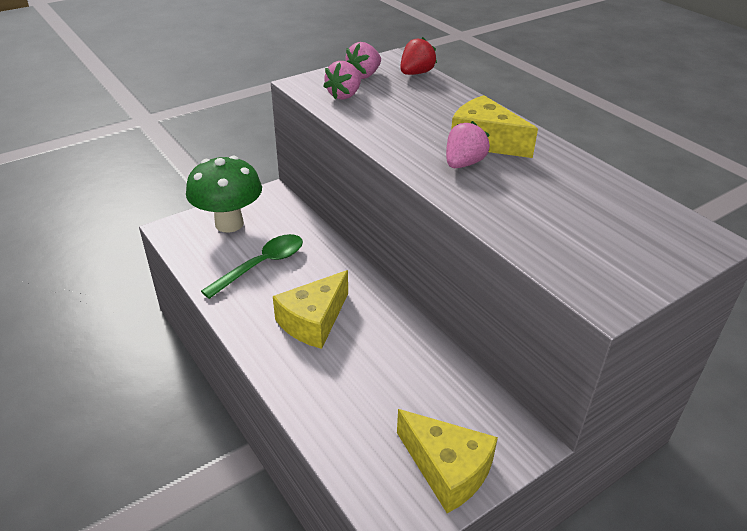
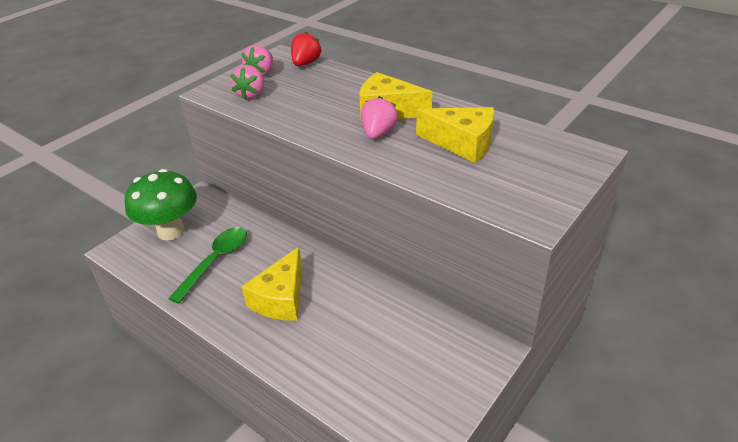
camera: 15 degrees left, 0 degrees up
(447, 469) = (440, 391): yellow cheese -> yellow cheese (462, 143)

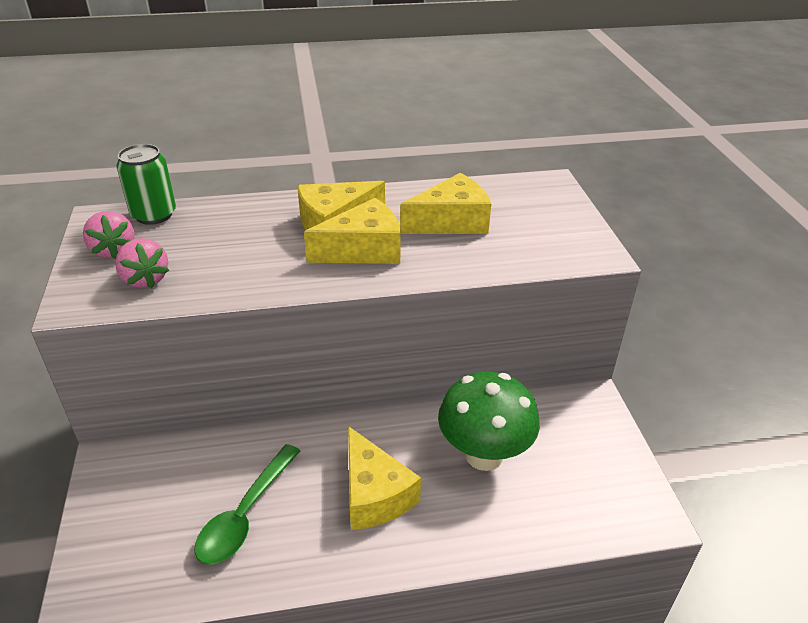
camera: 50 degrees left, 0 degrees up
(171, 231) = (131, 525): green mushroom -> green mushroom (484, 455)
(215, 261) = (245, 514): green spoon -> green spoon turned 135 degrees counterclockwise
(306, 63) = (154, 215): red strawberry -> green can
(378, 133) = (364, 250): pink strawberry -> yellow cheese

